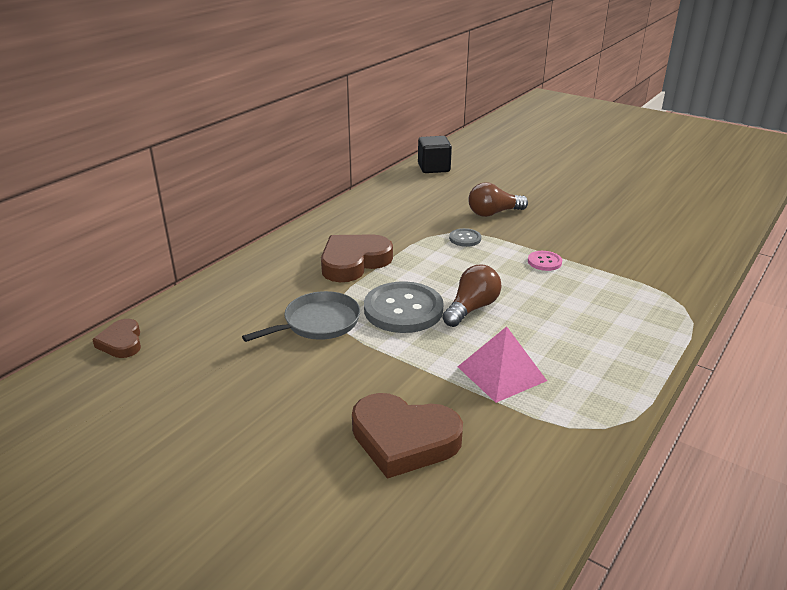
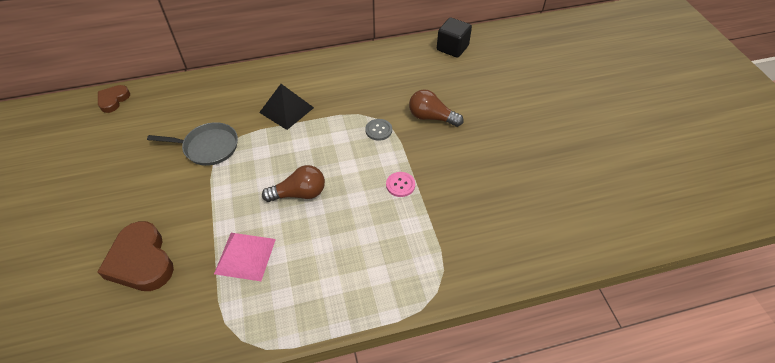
camera: 40 degrees right, 20 degrees up
(354, 262) = (286, 110): brown heart -> black pyramid
(403, 309) = (262, 167): grey button -> none

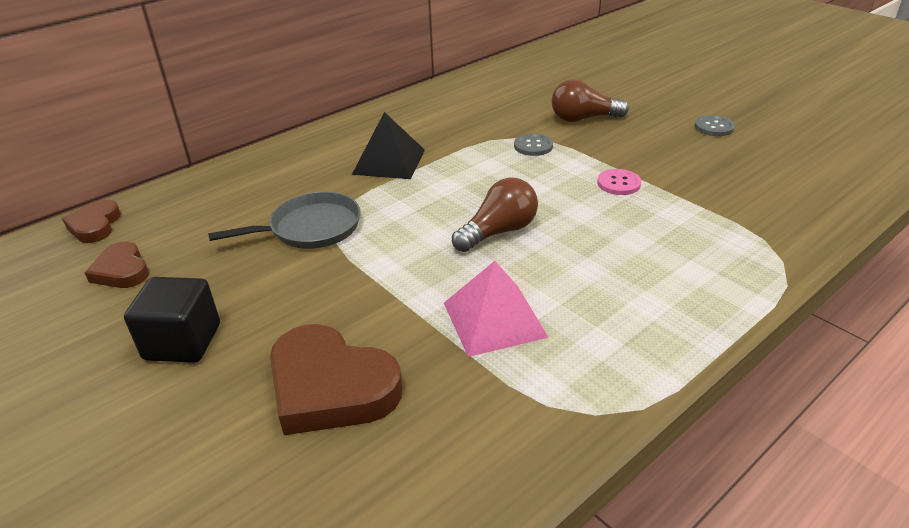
camera: 25 degrees left, 15 degrees down
(105, 139) = (122, 270): none -> brown heart
(452, 48) = (538, 61): black cube -> black cube (183, 342)
(510, 160) = (714, 127): none -> grey button

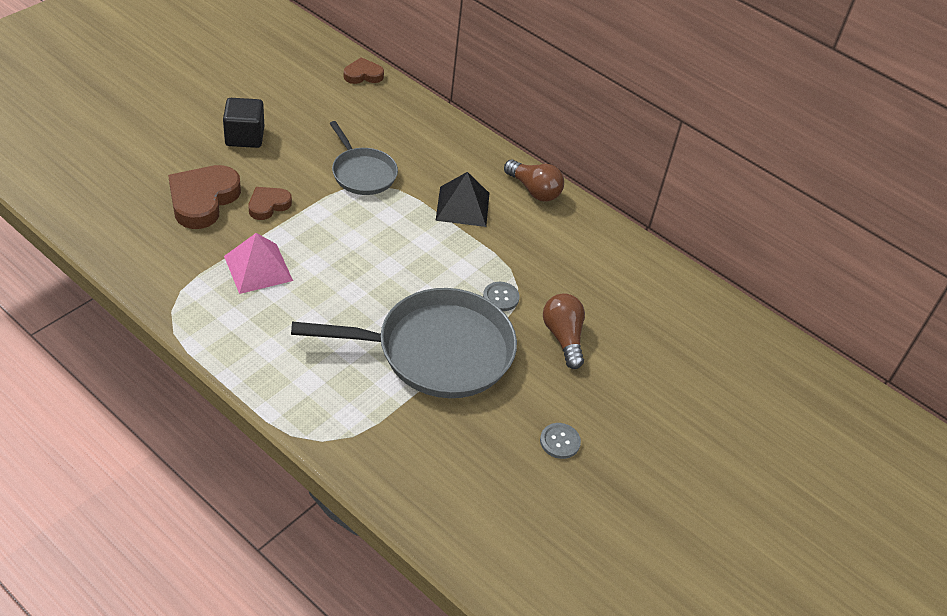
camera: 75 degrees right, 10 degrees up
(122, 270) = (313, 98): brown heart -> brown heart (268, 205)
(498, 232) = (360, 272): brown light bulb -> brown light bulb (534, 190)
(618, 183) = (437, 351): pink button -> grey pan

